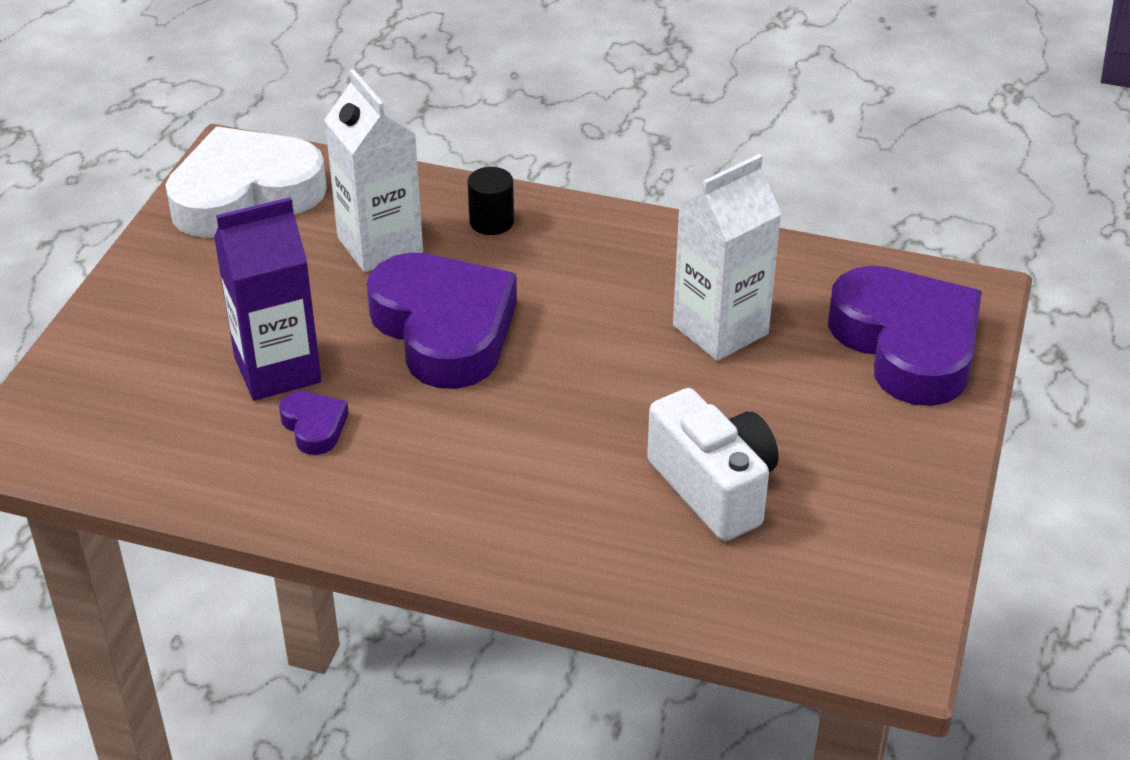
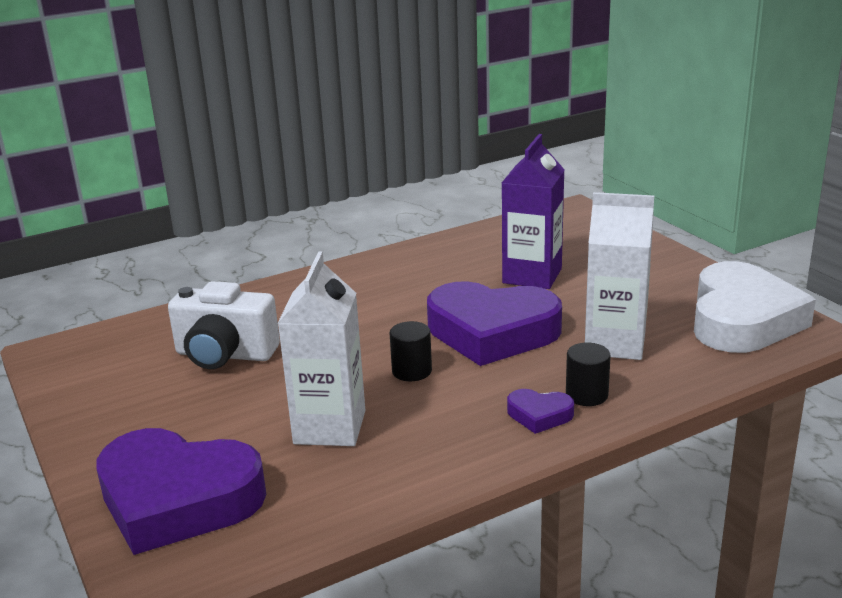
camera: 135 degrees right, 15 degrees down
(314, 426) = (469, 271): purple heart -> purple heart (539, 415)
(577, 338) = (412, 371): none -> black cylinder

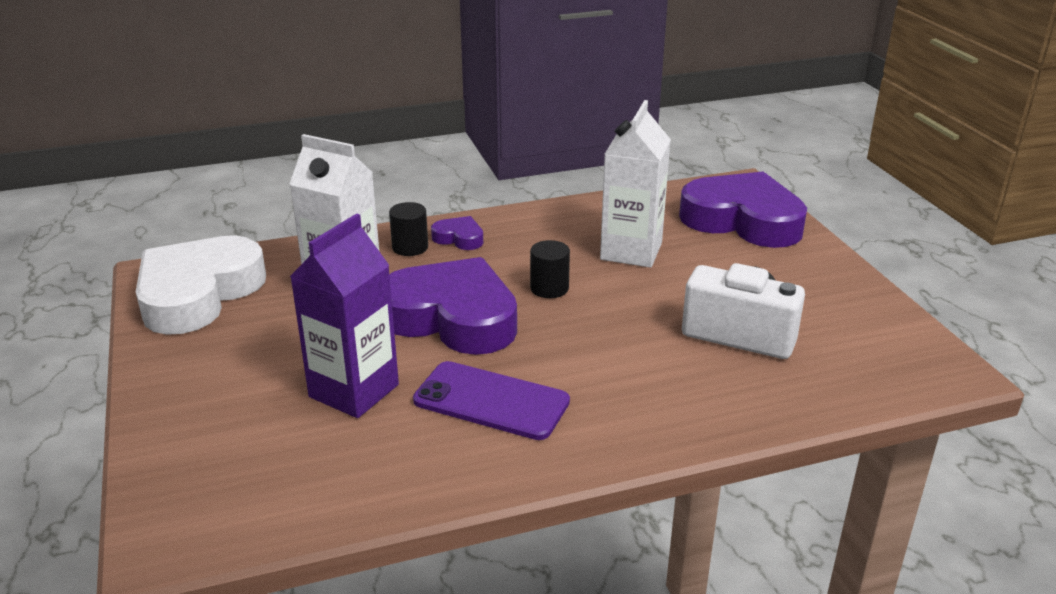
camera: 170 degrees left, 5 degrees up
(427, 283) = (491, 401): none -> purple phone

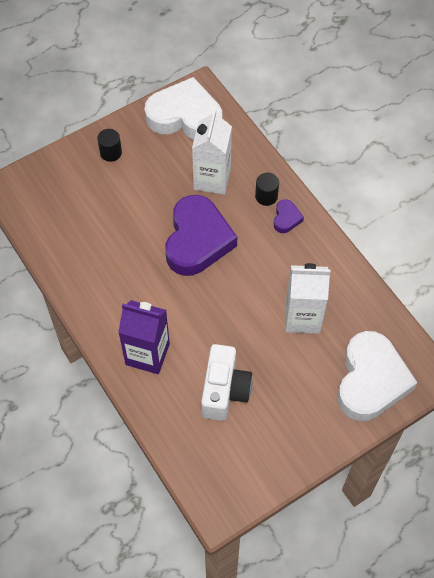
camera: 75 degrees right, 30 degrees up
(354, 391) = (121, 217): purple carton -> purple carton (147, 354)
(491, 401) = (128, 279): purple phone -> none
(549, 288) = (243, 281): black cylinder -> black cylinder (111, 152)
(743, 220) = (371, 380): purple heart -> white heart

